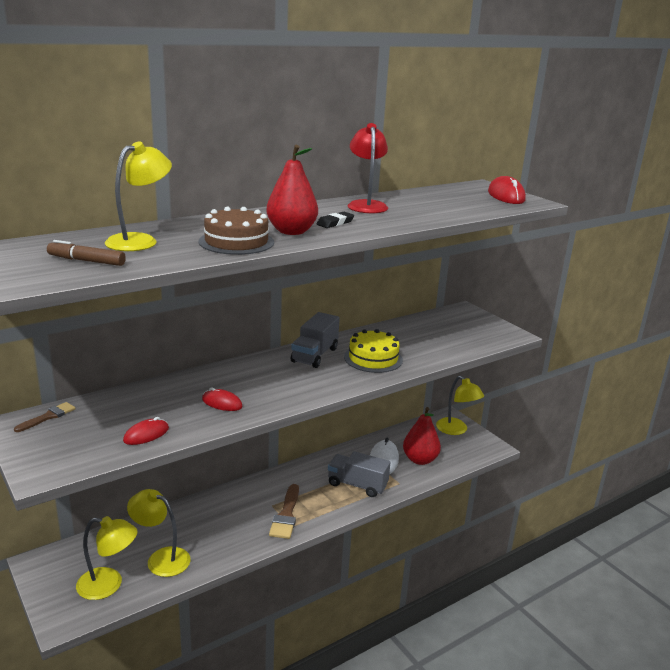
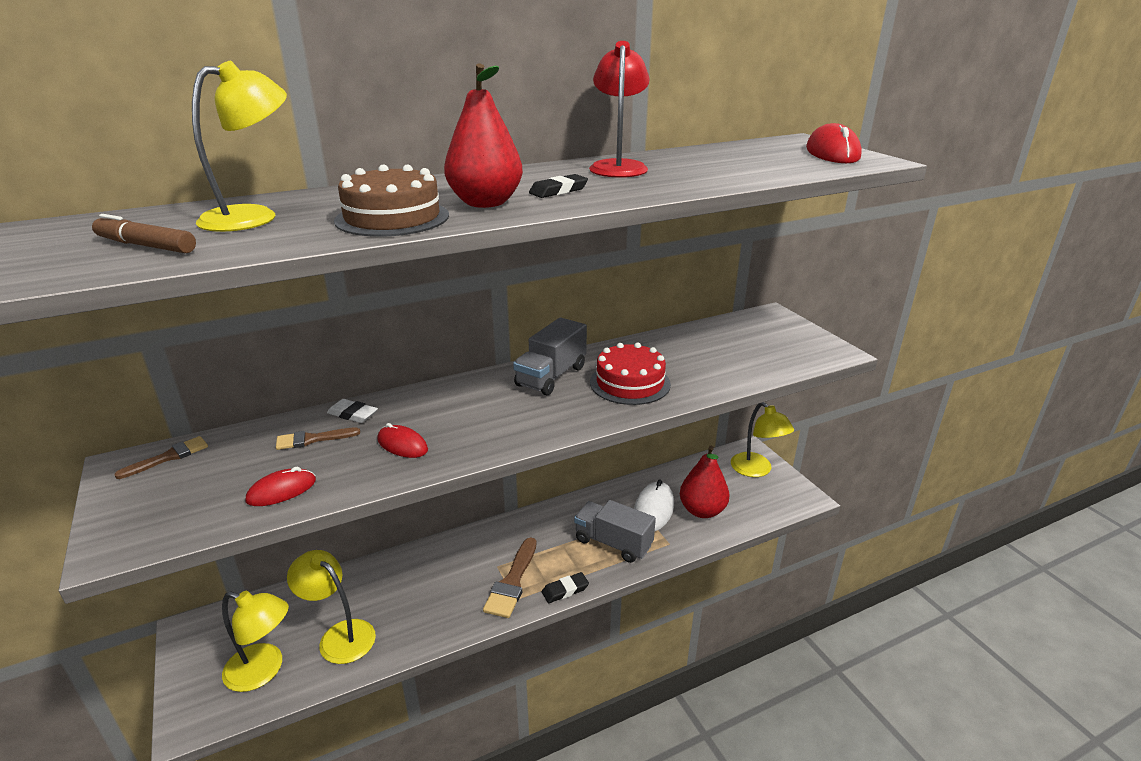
camera: 10 degrees right, 5 degrees up
(153, 402) = (312, 439): none -> brown brush
(175, 384) = (353, 414): none -> white eraser
(327, 518) = (565, 590): none -> black eraser
(373, 358) = (630, 383): yellow cake -> red cake

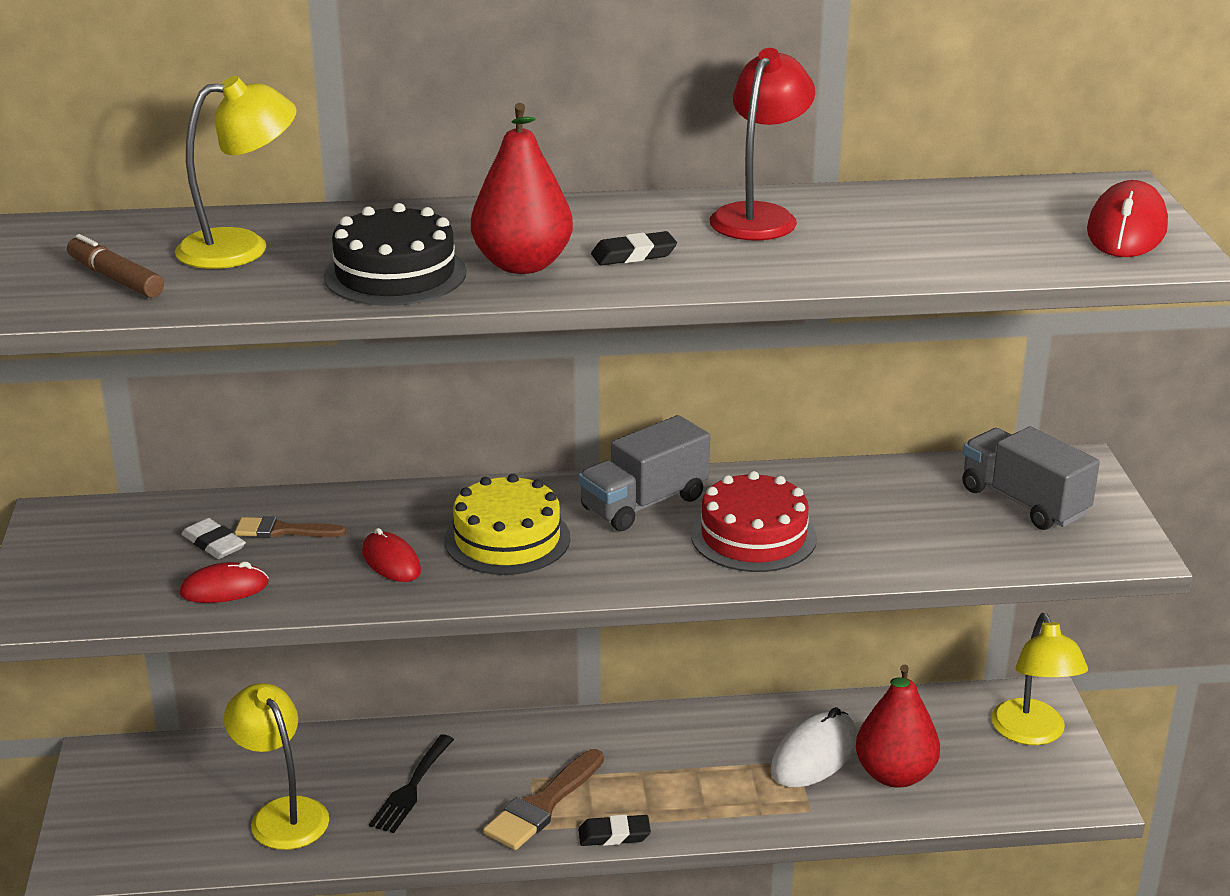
camera: 20 degrees right, 0 degrees up
(169, 457) = (109, 518): brown brush -> none
(264, 671) = (176, 831): yellow lamp -> none
(353, 414) = (346, 506): white eraser -> white eraser (214, 543)
(392, 218) = (395, 274): brown cake -> black cake
(423, 593) = (411, 788): none -> black fork
(476, 414) = (507, 539): none -> yellow cake
(613, 543) = (722, 788): grey truck -> grey truck (1024, 502)

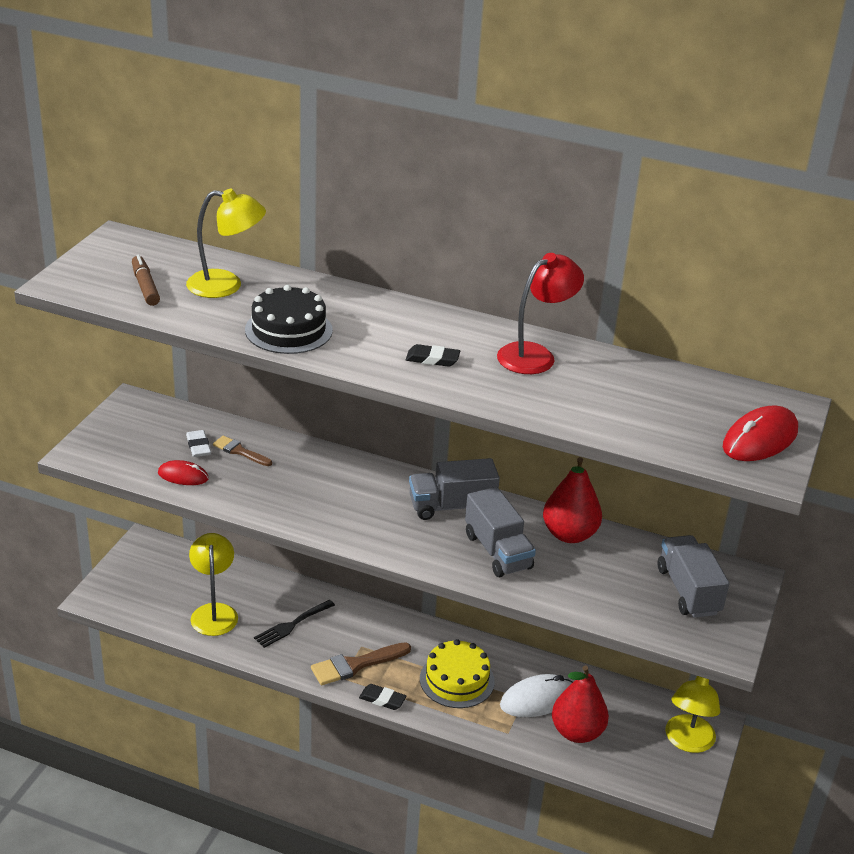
camera: 25 degrees right, 5 degrees up
(391, 561) = (281, 491): red mouse -> none
(507, 539) = (355, 501): yellow cake -> yellow cake (457, 680)
(522, 265) = (363, 346): red pear -> red pear (569, 534)
(753, 536) = (497, 551): red cake -> grey truck

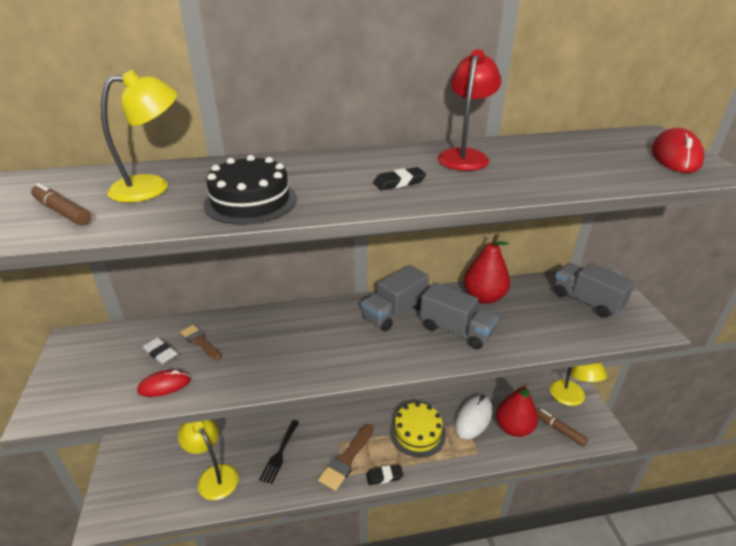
camera: 30 degrees left, 0 degrees up
(240, 451) = (200, 341): brown brush -> brown brush turned 45 degrees clockwise
(632, 762) = (559, 430): none -> brown marker

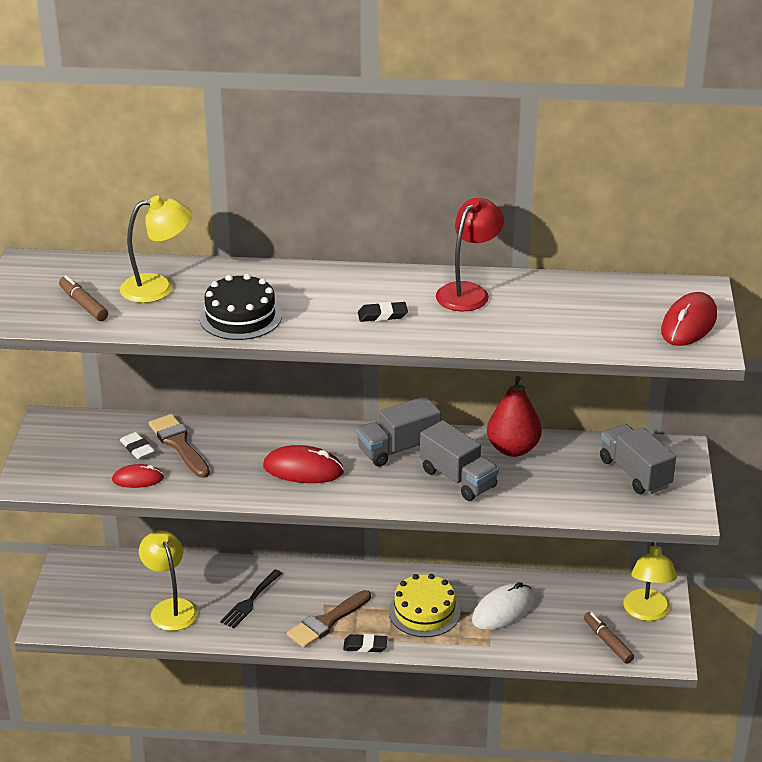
camera: 15 degrees right, 0 degrees up
(200, 341) = (179, 444): brown brush -> brown brush, size x1.60
(321, 346) = (303, 469): none -> red mouse
(513, 428) = (549, 629): red pear -> none

